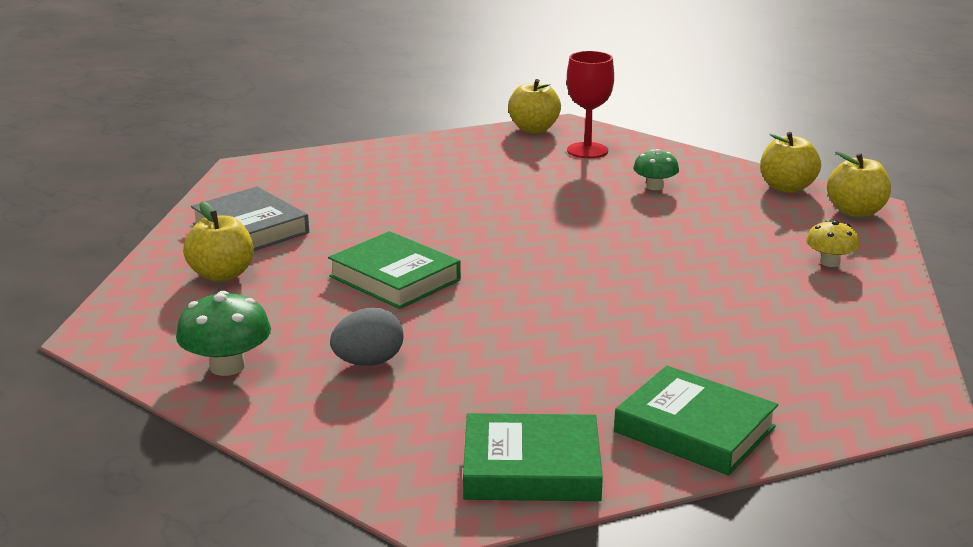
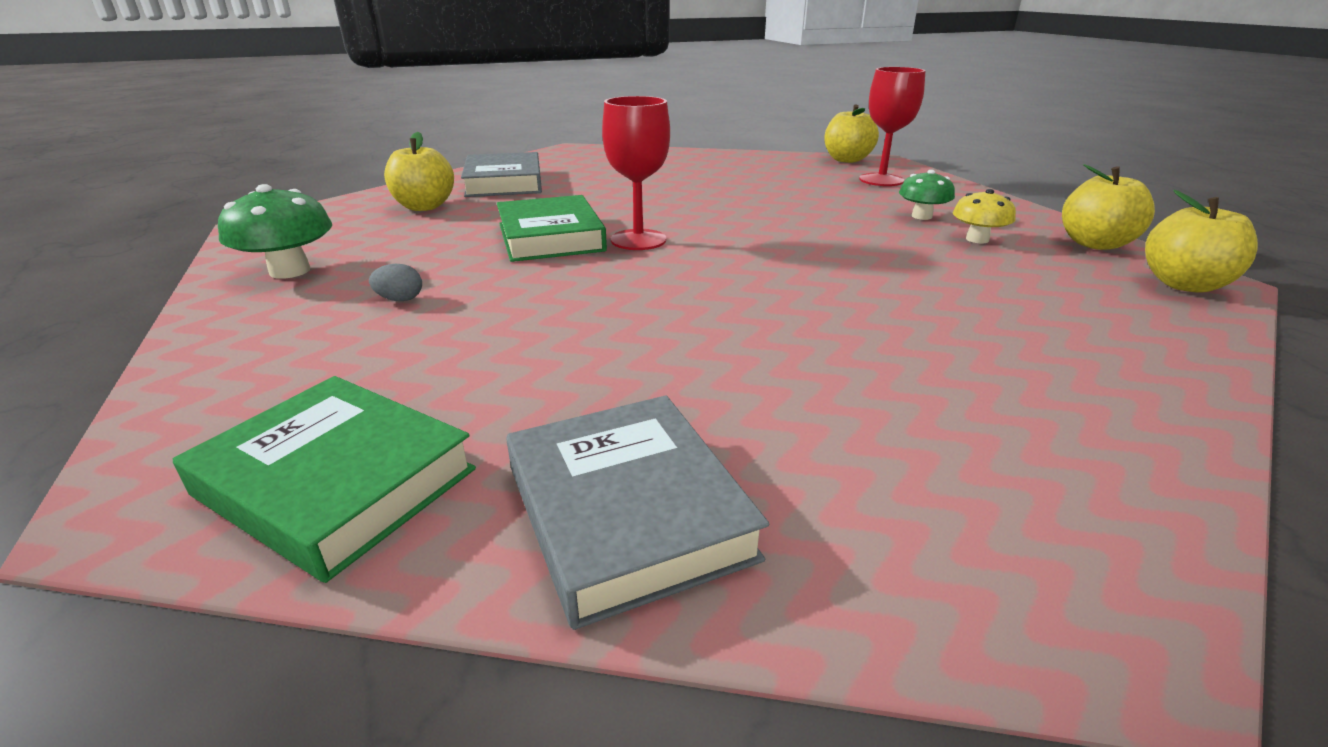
camera: 30 degrees right, 5 degrees up
(368, 362) = (400, 299): grey egg -> grey egg, size x0.56
(470, 263) = (638, 240): none -> red goblet
(694, 429) = (627, 512): green book -> grey book
(830, 262) = (1095, 333): yellow mushroom -> yellow mushroom (977, 239)

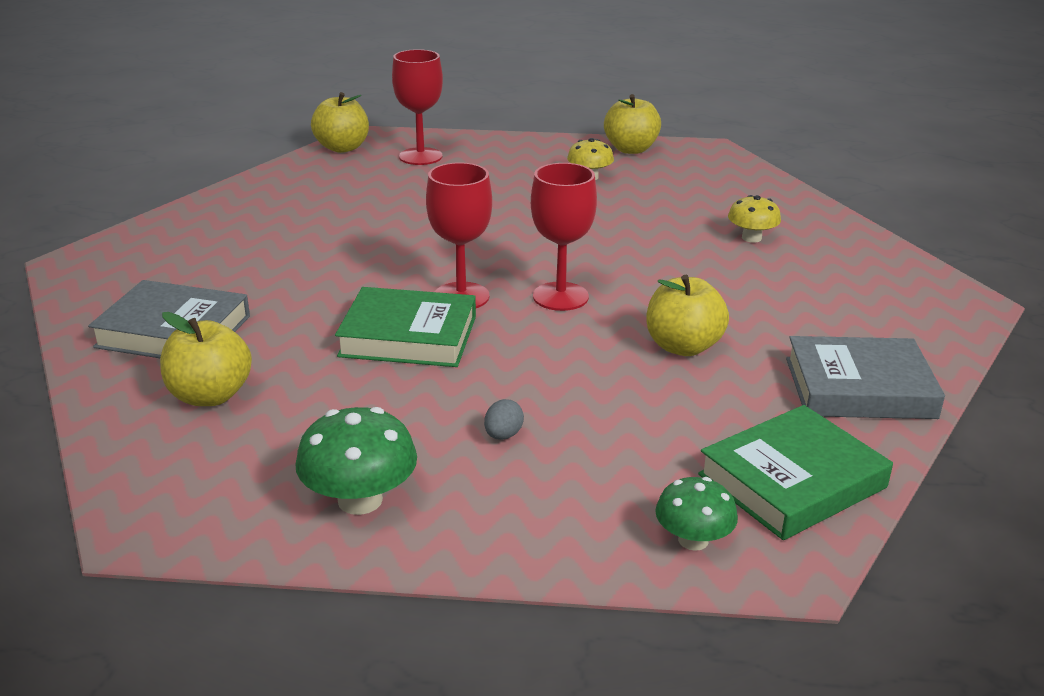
camera: 65 degrees left, 0 degrees up
(684, 275) = (560, 296): none -> red goblet
(921, 216) = (525, 175): green mushroom -> green mushroom (693, 540)
(993, 350) = (751, 238): none -> yellow mushroom
(1184, 284) = (708, 156): yellow apple -> yellow apple (683, 346)

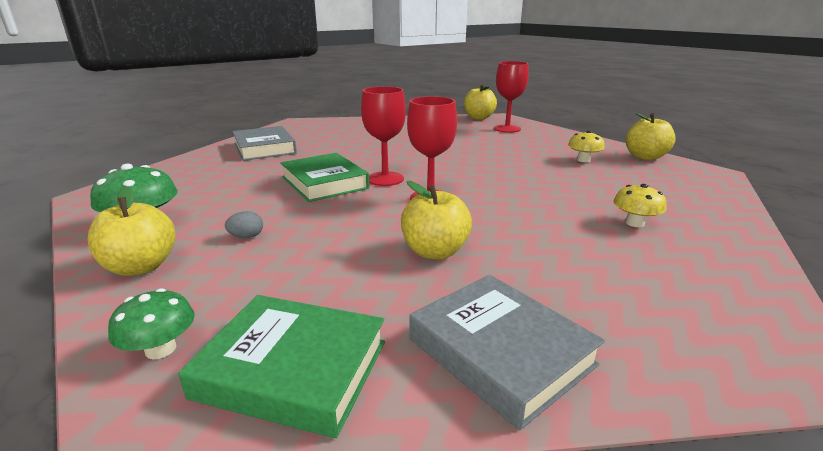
camera: 50 degrees right, 5 degrees down
(210, 396) = (217, 170): yellow apple -> yellow apple (141, 267)

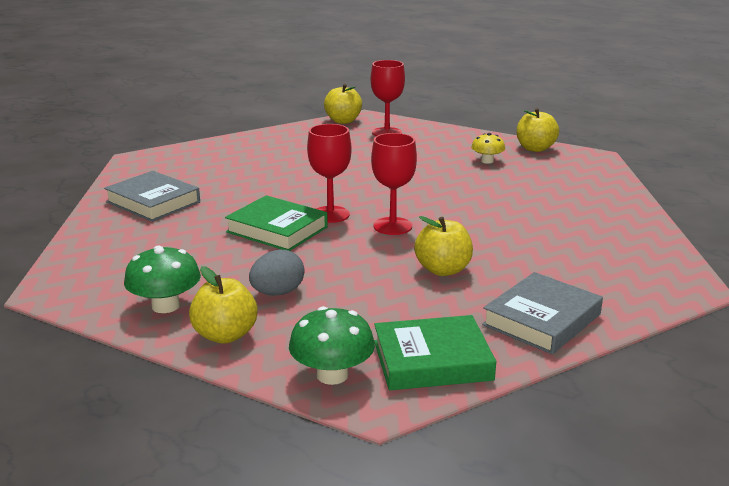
camera: 25 degrees left, 0 degrees up
(161, 349) = (332, 375): green mushroom -> green mushroom, size x1.53
(246, 236) = (277, 293): grey egg -> grey egg, size x1.80
(500, 351) = (541, 319): grey book -> grey book turned 75 degrees counterclockwise
(634, 223) = (564, 216): yellow mushroom -> none

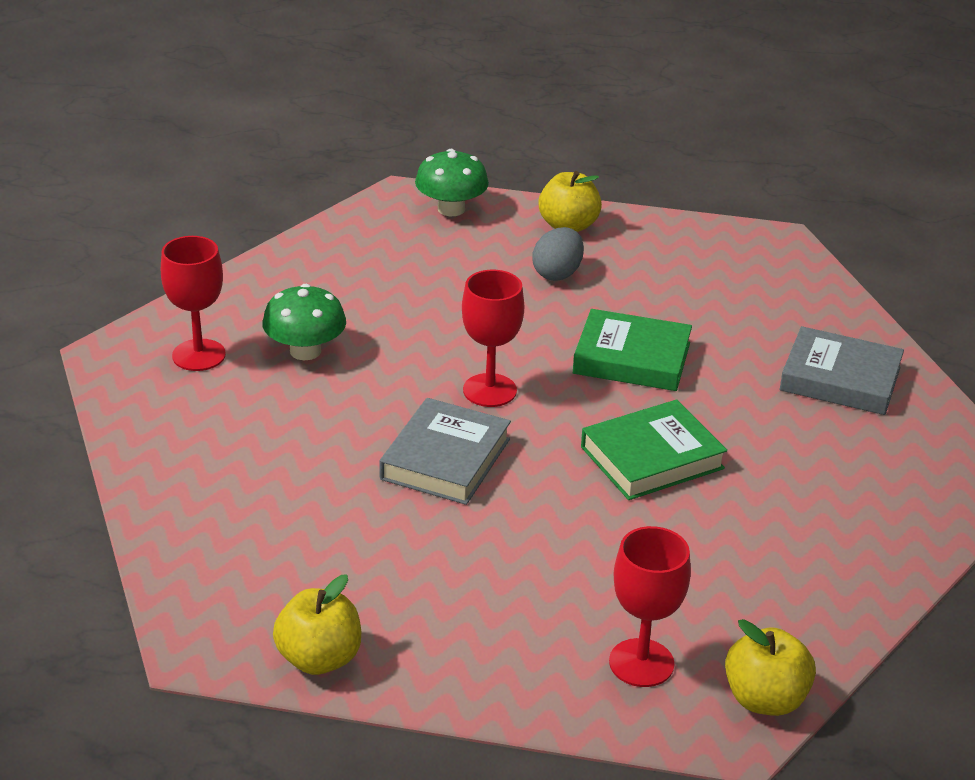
camera: 160 degrees right, 10 degrees up
(166, 306) = (652, 243): green mushroom -> green mushroom (305, 351)
(330, 214) = (585, 398): red goblet -> red goblet (199, 355)
(432, 360) = (372, 232): green book -> green book (652, 458)
(443, 270) = (397, 330): yellow apple -> none
(487, 161) = (404, 589): yellow mushroom -> none
(541, 319) = (278, 286): grey book -> grey book (445, 459)

